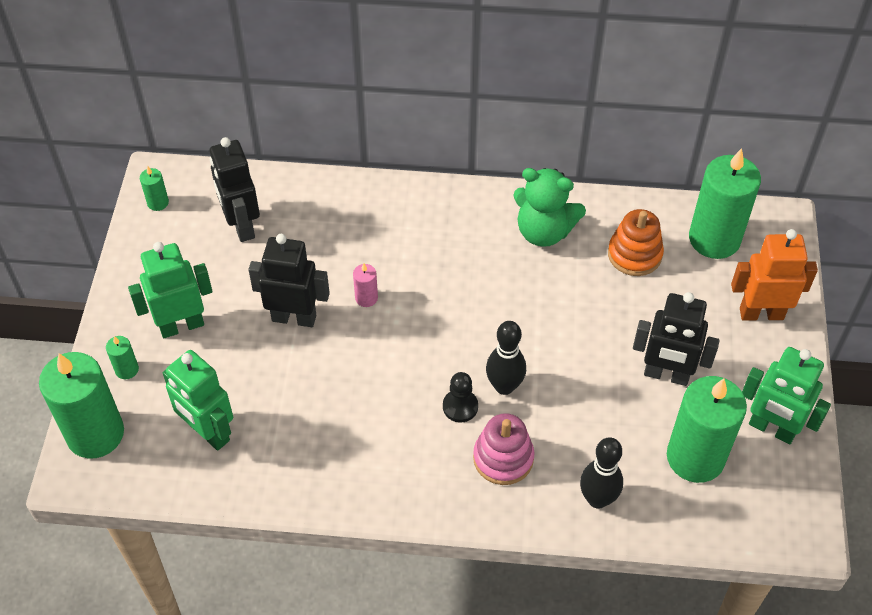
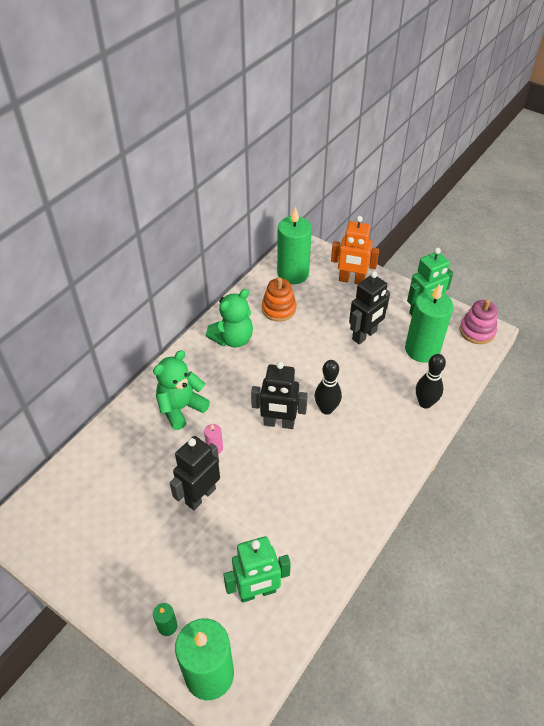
camera: 60 degrees left, 5 degrees down
(158, 203) = (34, 538): green candle -> none
(181, 325) = (155, 570): green robot -> none
(241, 226) = (100, 493): black robot -> black robot (279, 423)
(400, 236) = (181, 408): none -> green teddy bear
(460, 407) = (327, 437): black pawn -> none
(503, 458) = (374, 433): pink stacking toy -> pink stacking toy (477, 331)
(761, 313) = (351, 280): orange robot -> orange robot turned 105 degrees counterclockwise

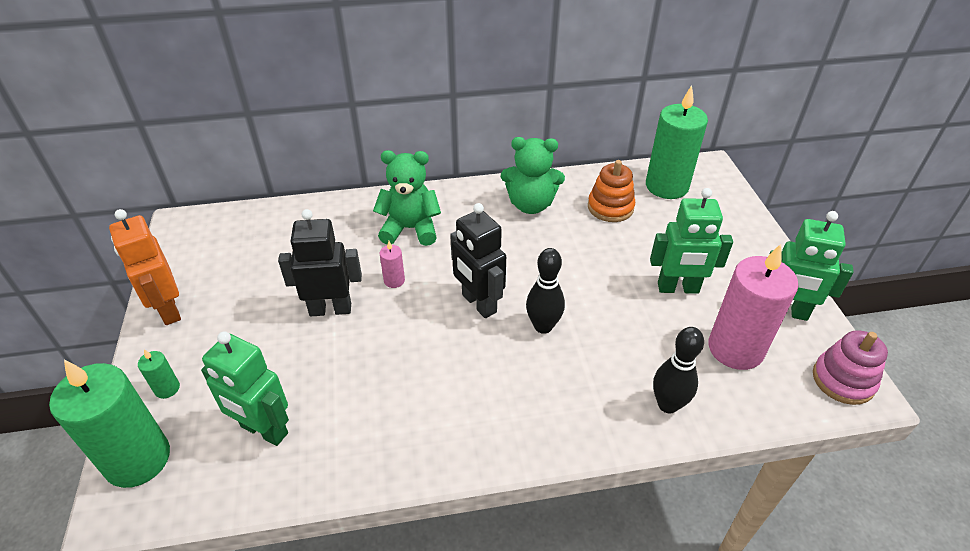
camera: 45 degrees right, 5 degrees down
(351, 280) = (729, 229): orange robot -> orange robot (168, 310)
(364, 335) = (678, 288): black robot -> green robot
(422, 349) = (735, 348): green candle -> pink candle

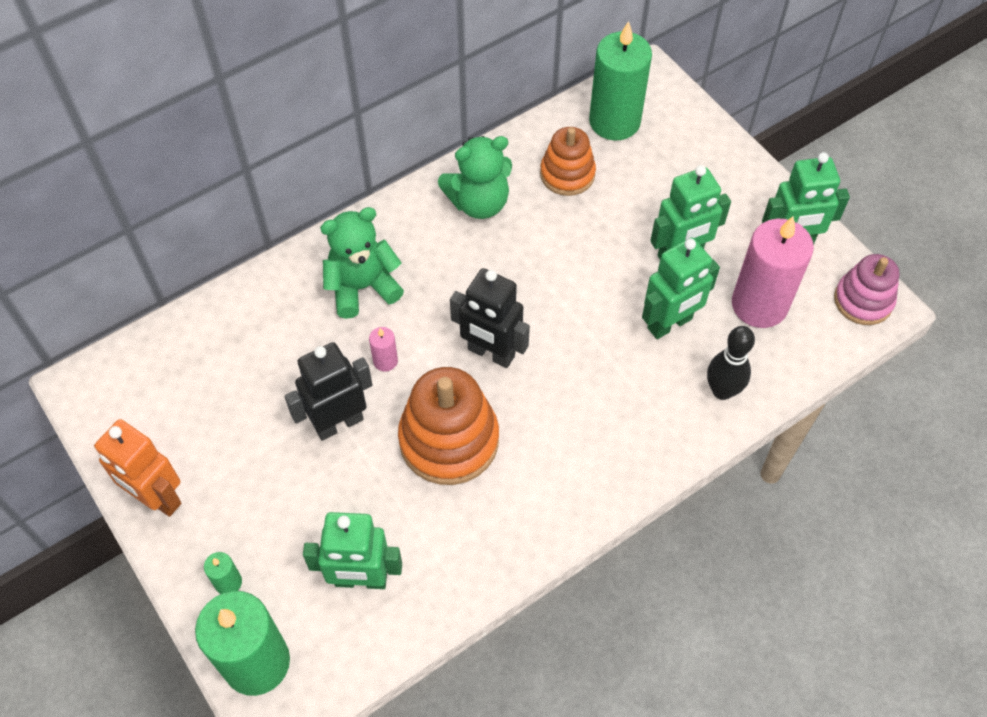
camera: 25 degrees left, 15 degrees up
(405, 353) = (449, 440): none -> orange stacking toy
(543, 326) = (569, 353): black bowling pin -> none
(644, 335) = (670, 324): none -> green robot

